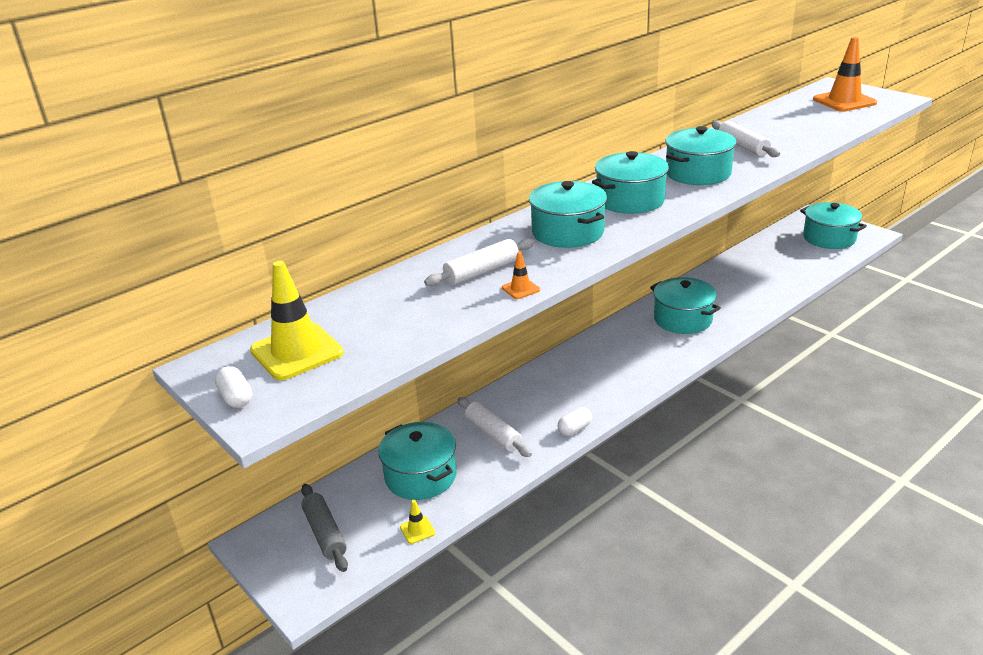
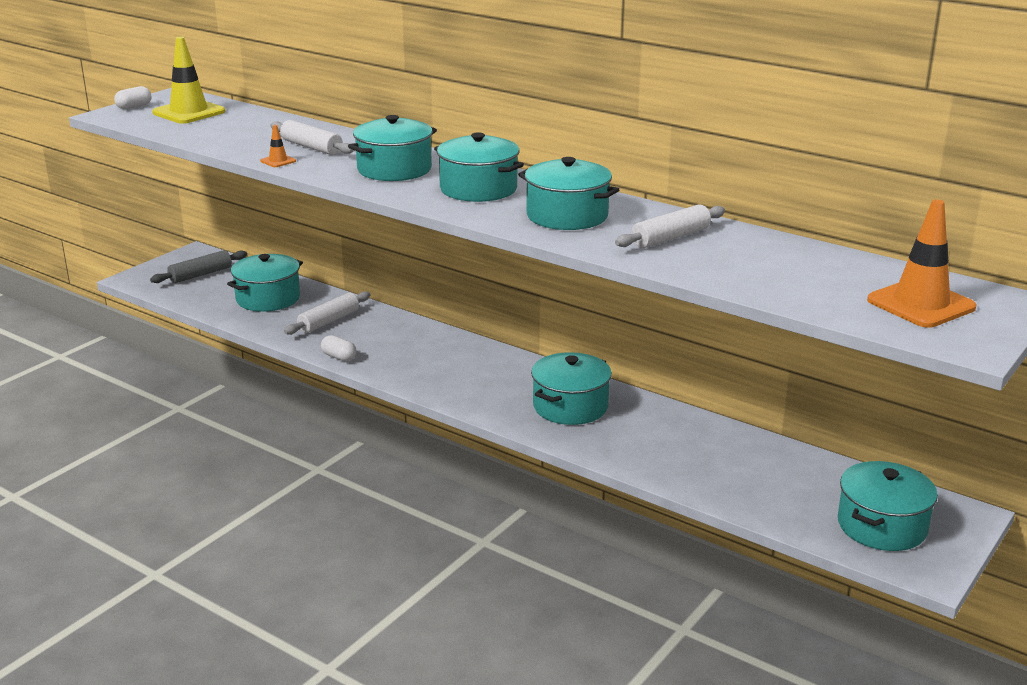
camera: 75 degrees right, 5 degrees down
(417, 530) = (201, 306): yellow traffic cone -> none

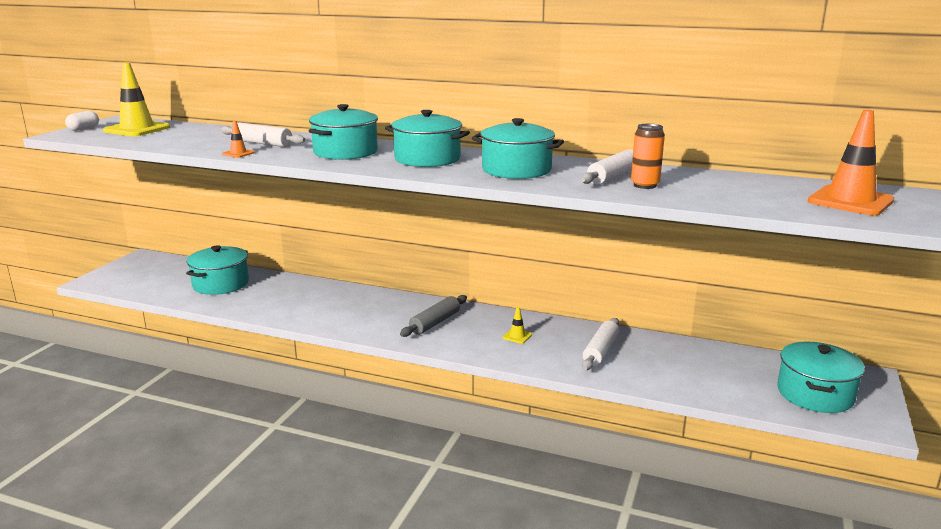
camera: 15 degrees left, 5 degrees down
(201, 274) = (153, 272): grey rolling pin -> grey rolling pin (435, 323)
(329, 321) = (281, 295): white rolling pin -> white rolling pin (600, 351)
(339, 357) = (303, 322): white capsule -> none
(570, 406) = (517, 336): turquoise pot -> yellow traffic cone
(696, 254) = (645, 185): none -> orange can

